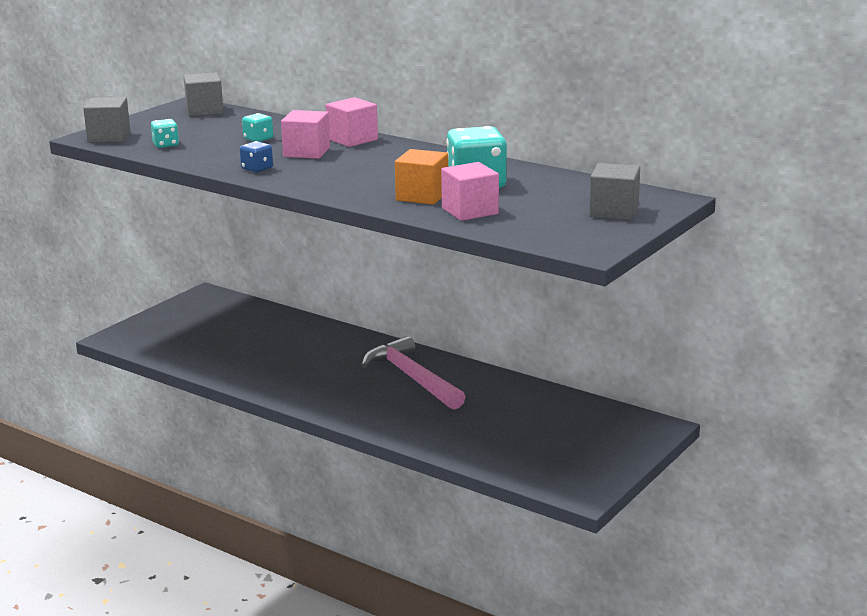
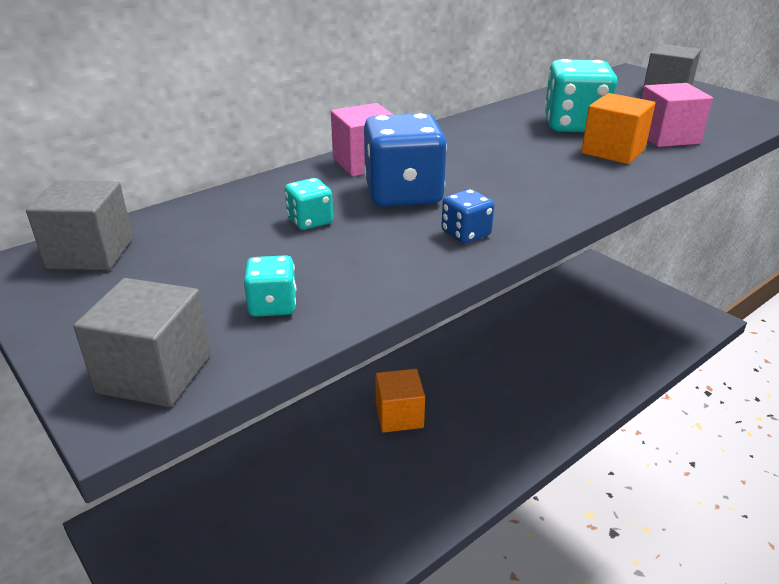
camera: 75 degrees left, 10 degrees up
(306, 152) = (403, 194): pink cube -> blue dice
(341, 357) = (399, 415): none -> orange cube
(412, 378) = (471, 371): pink hammer -> none

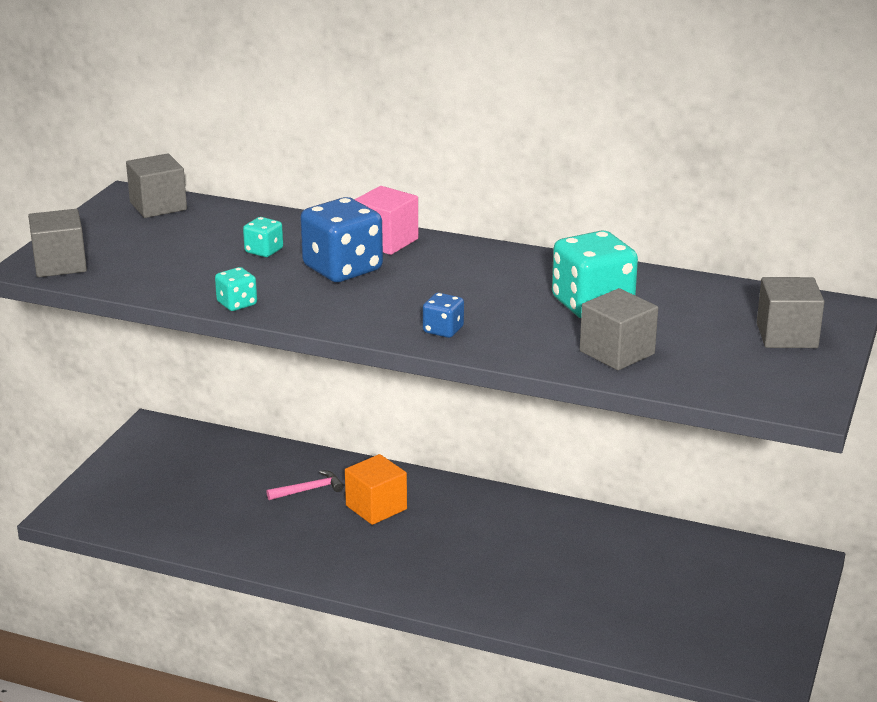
camera: 60 degrees right, 5 degrees down
(273, 305) = (147, 272): turquoise dice -> turquoise dice (237, 304)
(338, 447) = (308, 490): none -> pink hammer
(466, 233) = (298, 304): blue dice -> blue dice (443, 330)
(613, 151) = (541, 332): orange cube -> none
(667, 137) = (617, 352): pink cube -> grey cube

